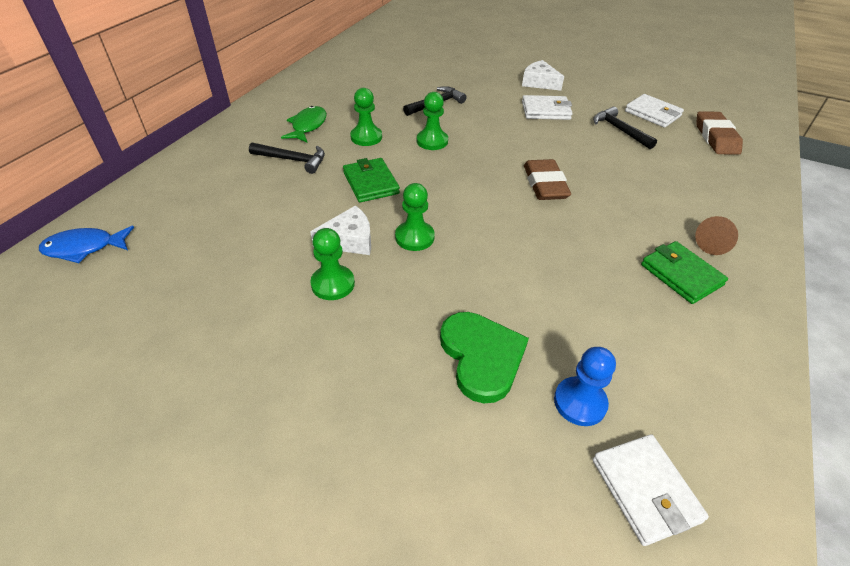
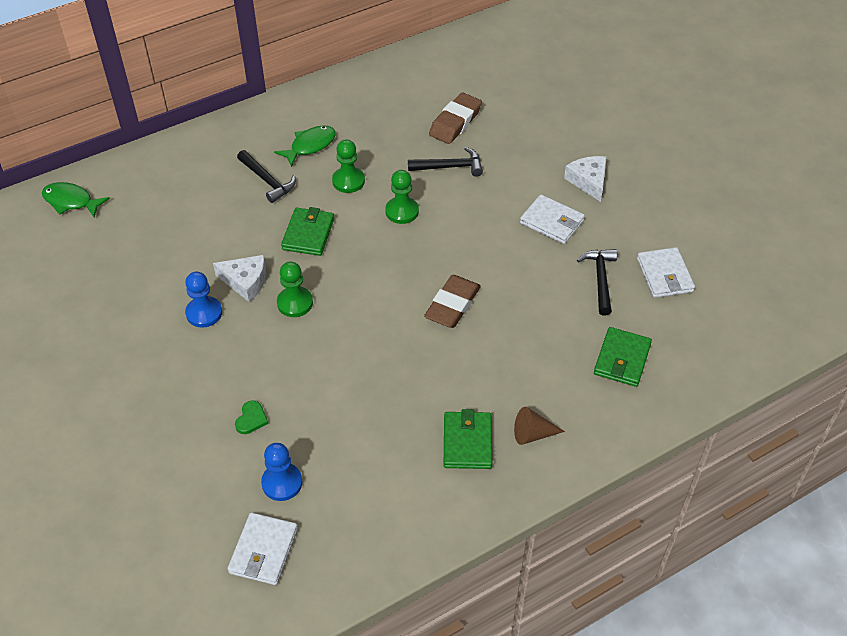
camera: 35 degrees right, 5 degrees up
(84, 248) = (71, 201): blue fish -> green fish
(333, 284) = (204, 313): green pawn -> blue pawn
(481, 357) = (251, 419): green heart -> green heart, size x0.46
(698, 169) = (622, 359): none -> green wallet
(715, 138) = (694, 335): brown eraser -> brown eraser (455, 122)

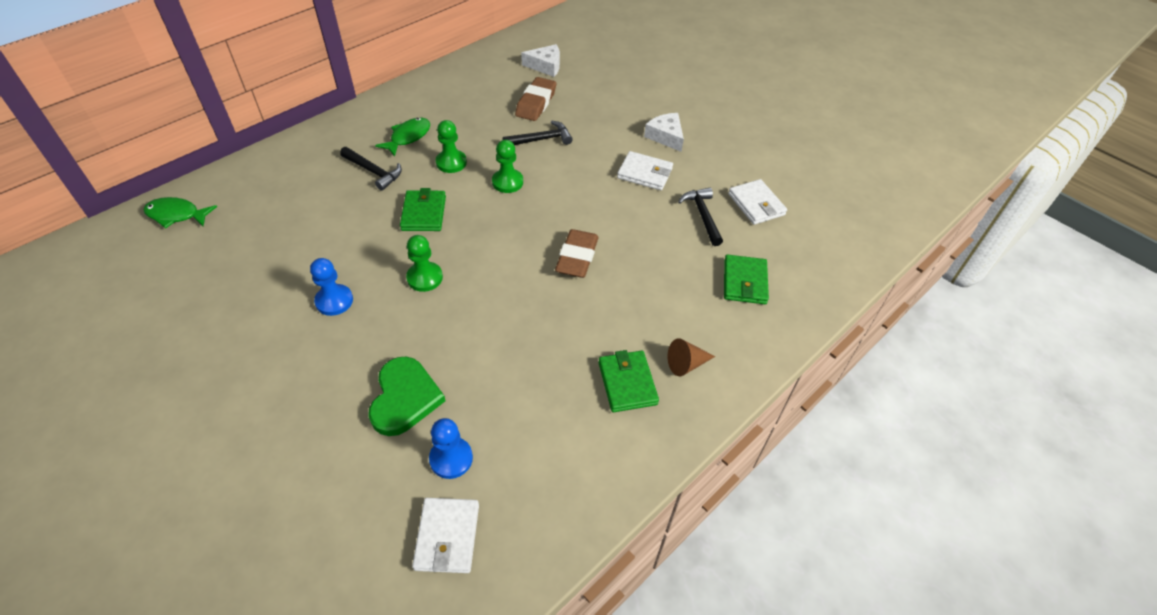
camera: 15 degrees left, 0 degrees up
(245, 281) = (371, 265): white cheese -> white cheese (545, 66)
(251, 419) = (404, 398): green heart -> green heart, size x2.18

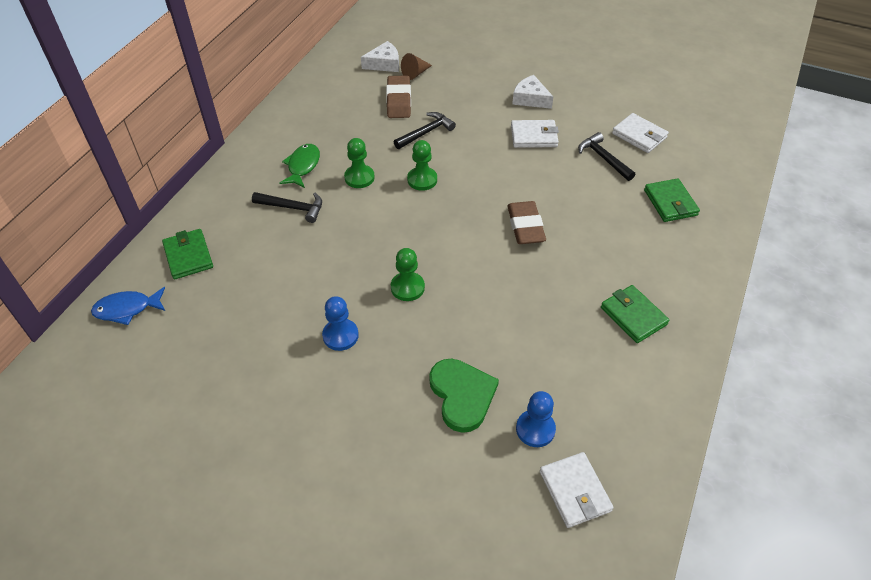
camera: 20 degrees left, 0 degrees up
(176, 215) = (127, 309): green fish -> blue fish
(424, 213) = (366, 231): green wallet -> green wallet (188, 256)
(686, 364) = (668, 284): brown cone -> brown cone (415, 73)

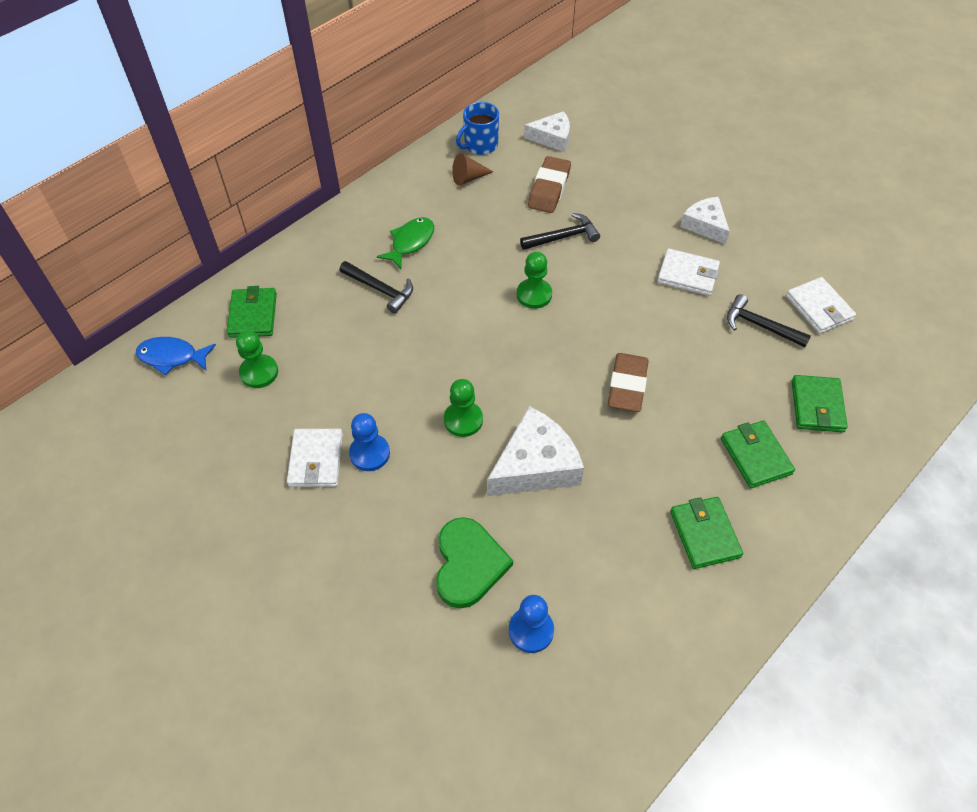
camera: 20 degrees right, 5 degrees up
(328, 81) = (480, 145): none -> blue mug
(359, 177) = (466, 273): green pawn -> green pawn (259, 372)
(415, 73) = (583, 159): brown cone -> brown cone (468, 178)
(481, 304) = (535, 465): none -> white cheese
(575, 491) = (542, 716): white wallet -> white wallet (316, 460)
(603, 158) = (760, 326): black hammer -> black hammer turned 45 degrees counterclockwise
(644, 250) = (755, 456): none -> green wallet

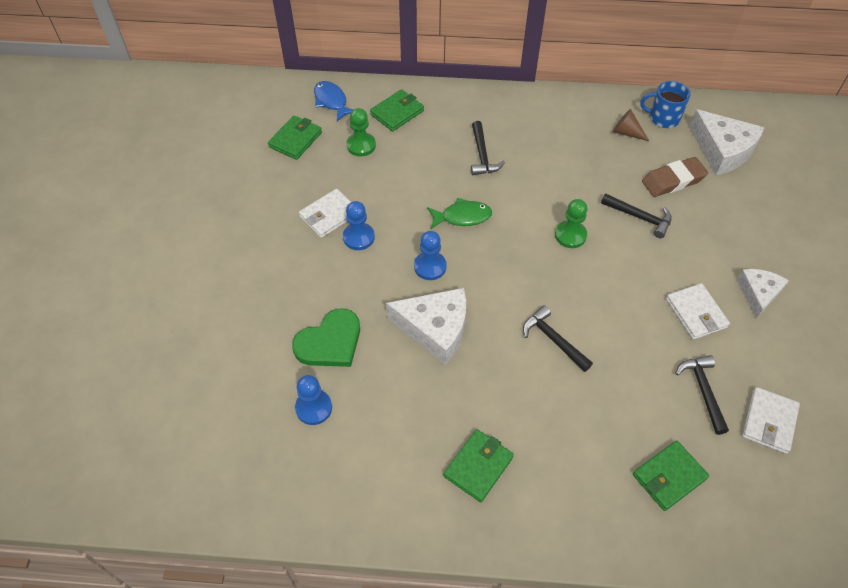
camera: 50 degrees right, 0 degrees up
(410, 242) = (536, 143): green fish -> green fish (462, 217)
(463, 420) = (430, 266): green pawn -> blue pawn
(552, 138) = (722, 150): white cheese -> white cheese, size x1.60
(627, 386) = (553, 340): brown eraser -> black hammer
(755, 456) = (578, 460): green wallet -> green wallet (295, 140)

